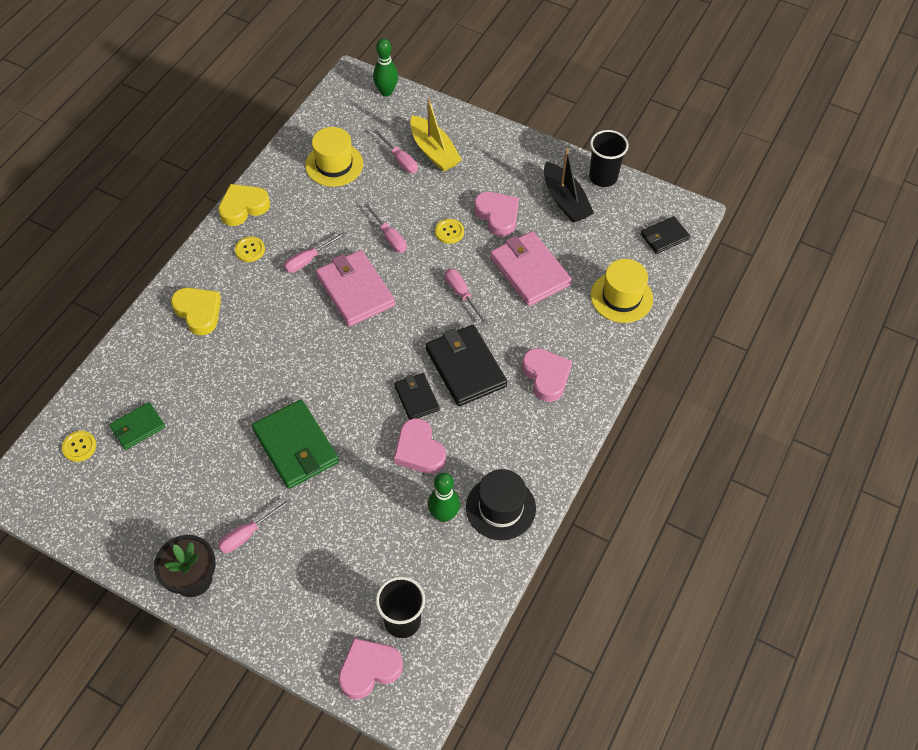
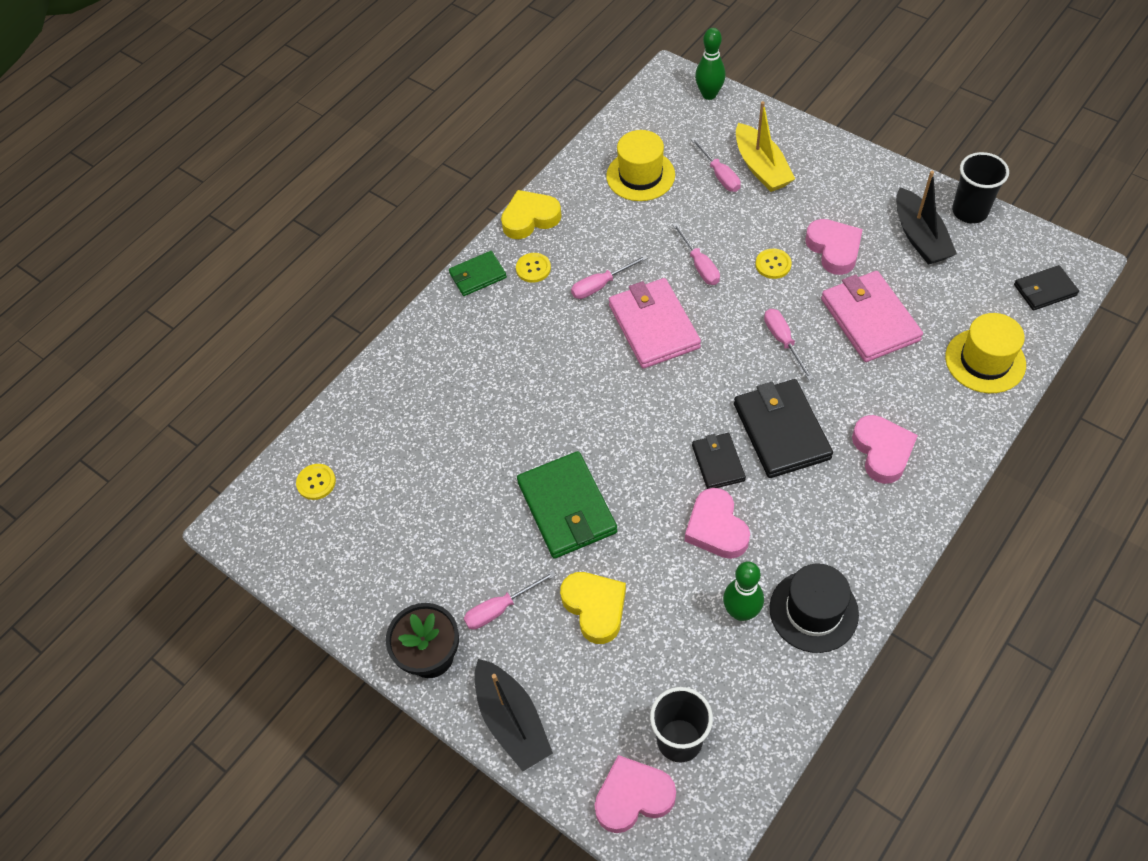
camera: 15 degrees right, 0 degrees up
(138, 427) = (385, 466): green wallet -> green wallet (477, 275)
(198, 312) = (467, 337): yellow heart -> yellow heart (595, 608)
(265, 622) = (512, 720): none -> black boat

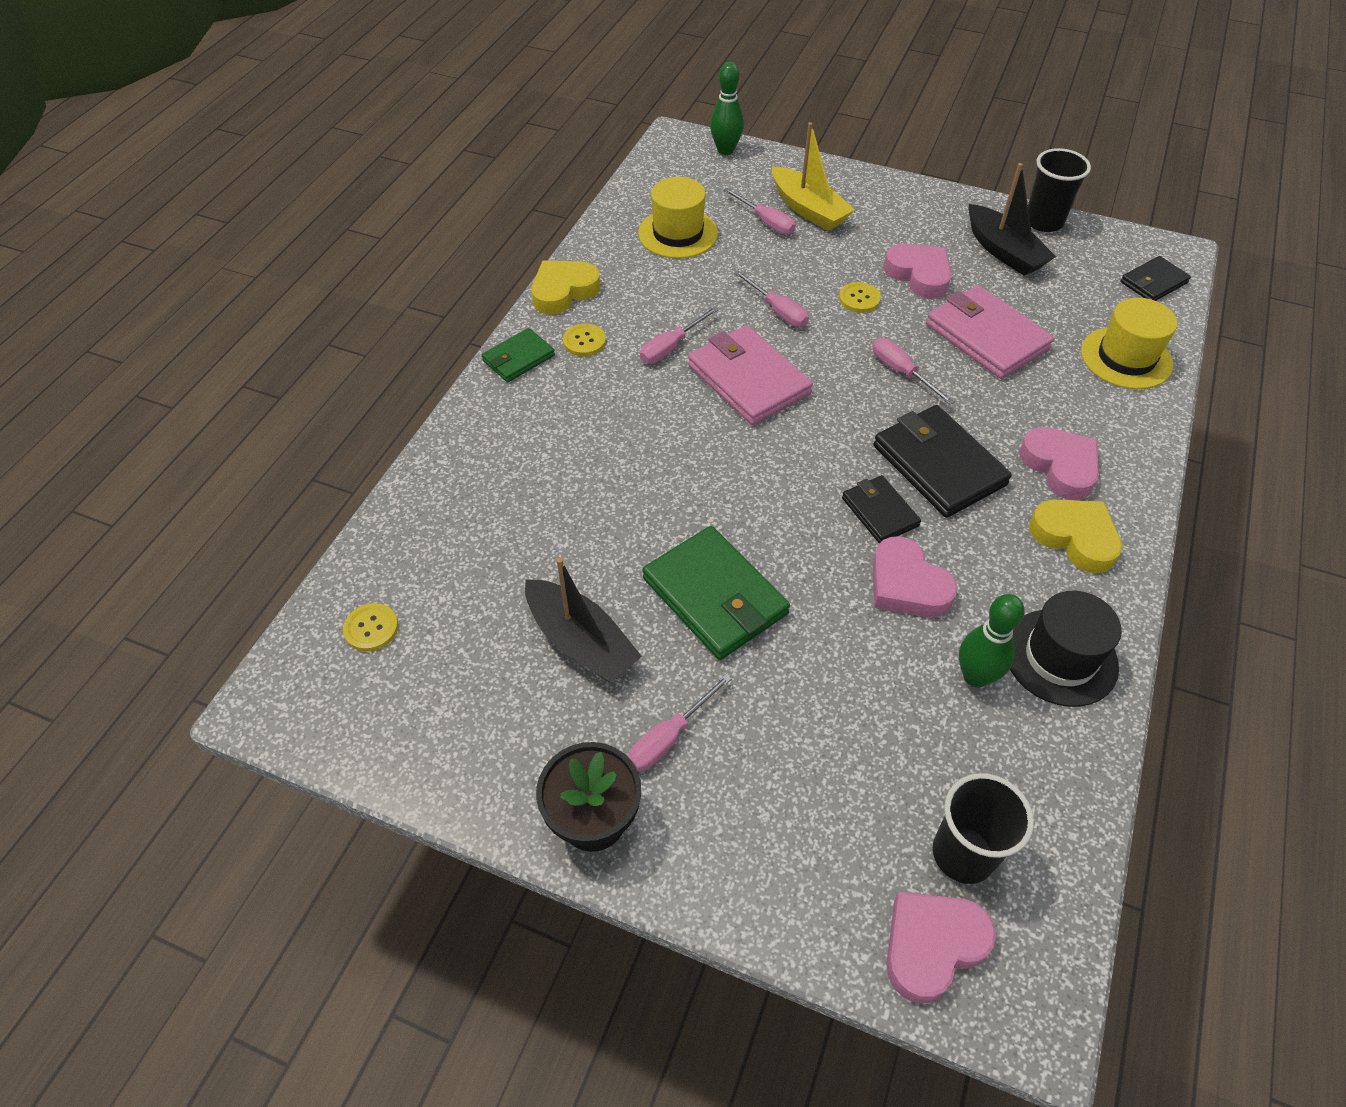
camera: 20 degrees left, 5 degrees down
(512, 720) = (733, 881): black boat -> black boat (581, 641)
(595, 608) = (793, 710): yellow heart -> yellow heart (1075, 538)

